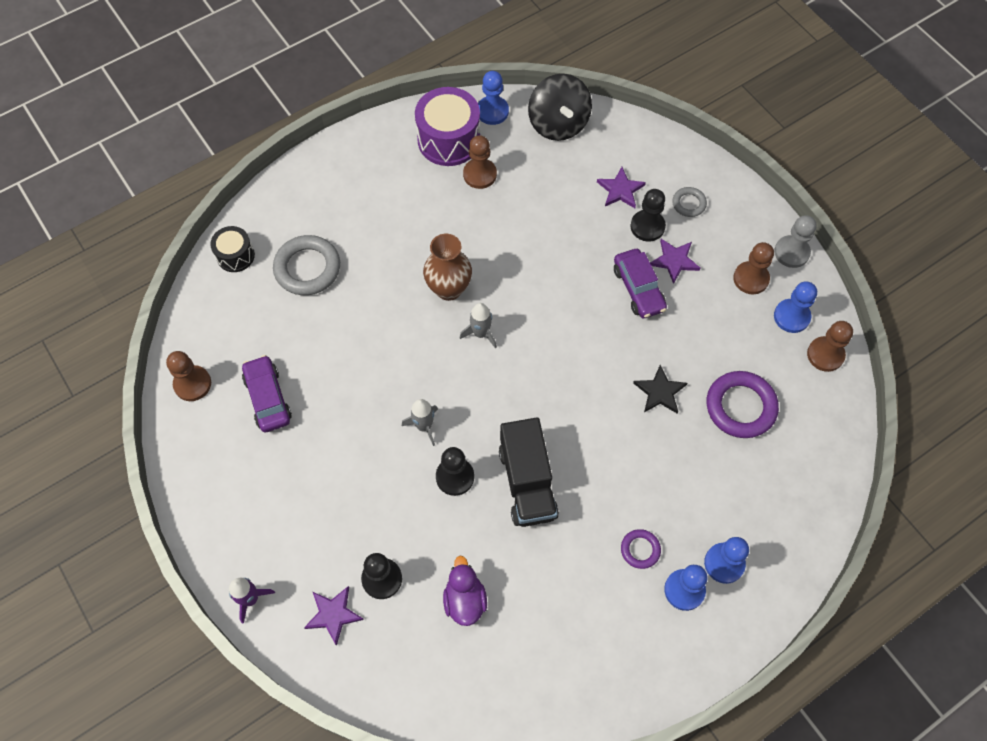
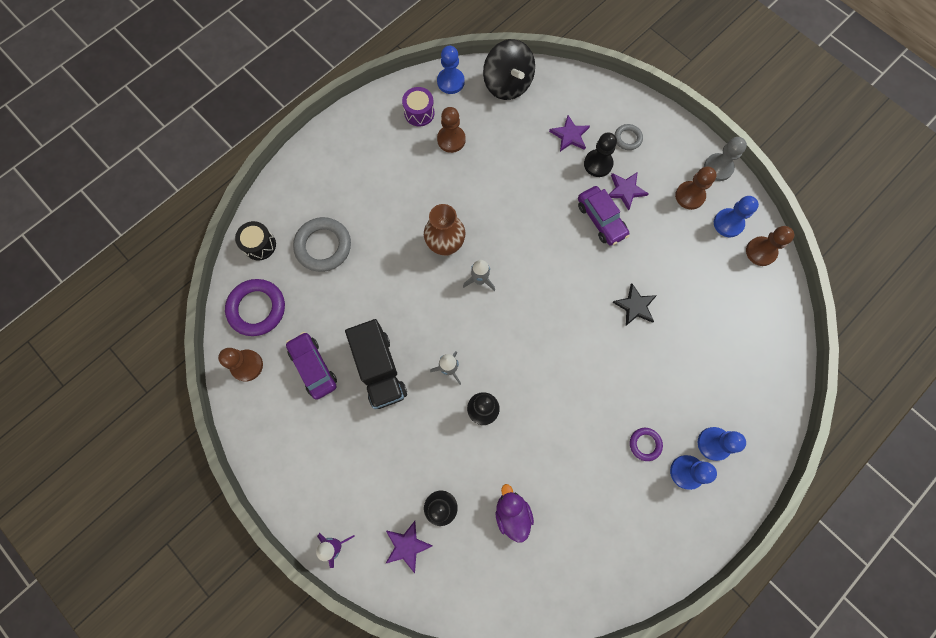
camera: 10 degrees left, 10 degrees up
(449, 140) = (419, 113): purple drum -> purple drum, size x0.57
(527, 483) = (543, 403): black truck -> black truck (379, 369)
(740, 407) = (702, 308): purple ring -> purple ring (257, 309)

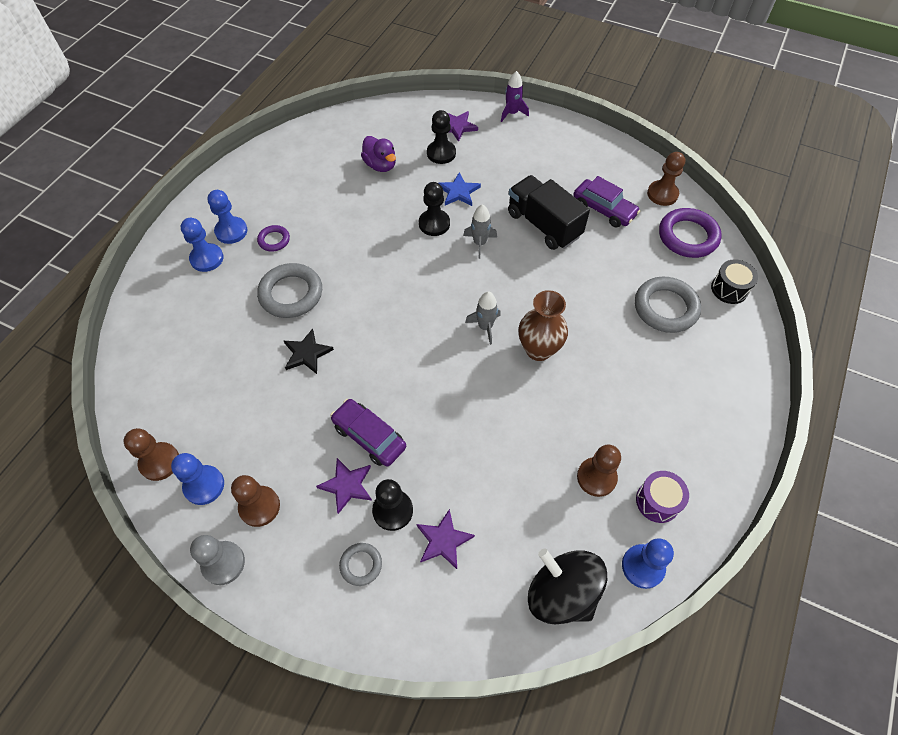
camera: 160 degrees right, 15 degrees down
(443, 442) = (458, 192): none -> blue star
(638, 372) = (291, 294): none -> grey ring

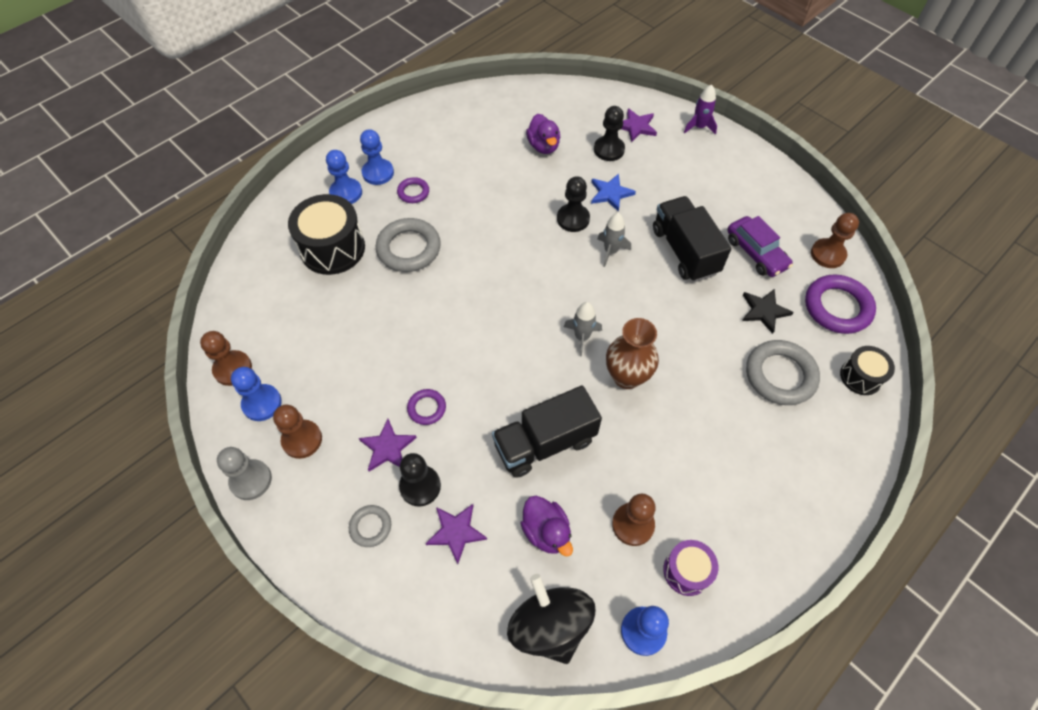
camera: 20 degrees right, 0 degrees up
(215, 315) = (332, 248): none -> black drum
(306, 353) = (400, 310): black star -> black star (764, 311)
(369, 436) = (427, 408): purple car -> purple ring
(490, 432) = (545, 443): none -> black truck
(524, 510) = (546, 532): none -> purple duck

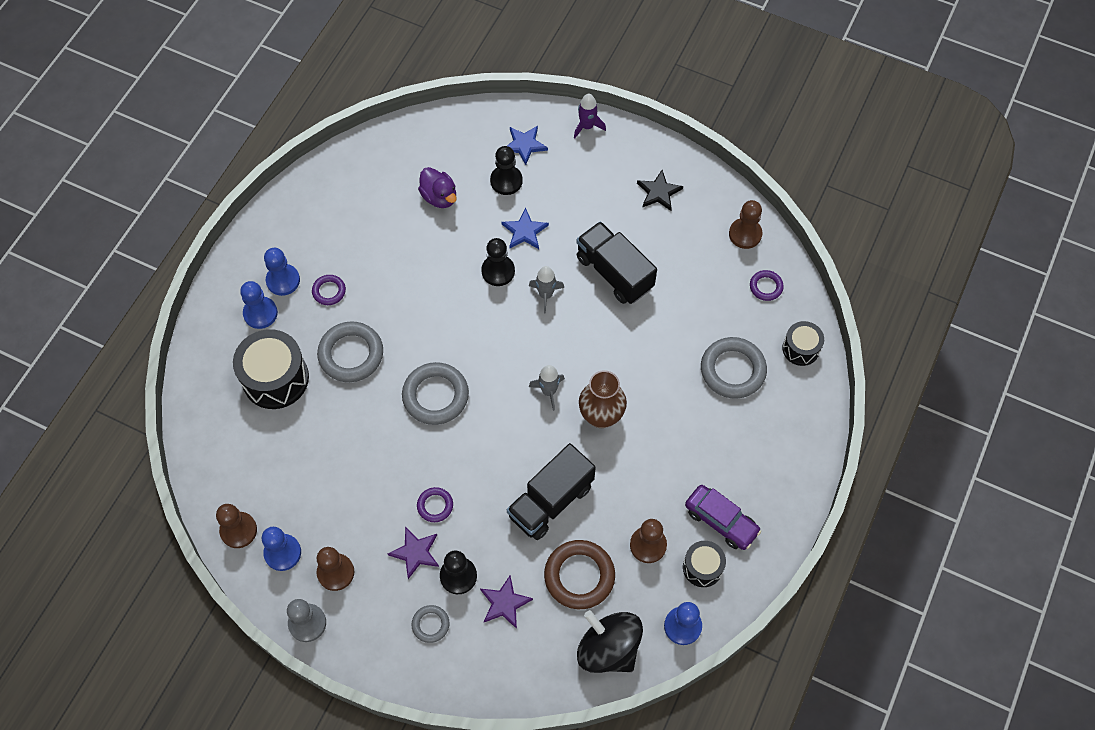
camera: 20 degrees left, 5 degrees up
(470, 307) = (435, 396): none -> grey ring
(546, 532) = (579, 576): purple duck -> brown ring
(636, 126) = (524, 145): purple star -> blue star
(686, 571) = (702, 567): purple drum -> black drum
(756, 253) = (680, 253): purple car -> purple car (721, 521)
(764, 311) = (703, 312): black star -> black star (658, 192)
(837, 307) = (766, 287): purple ring -> purple ring, size x0.53

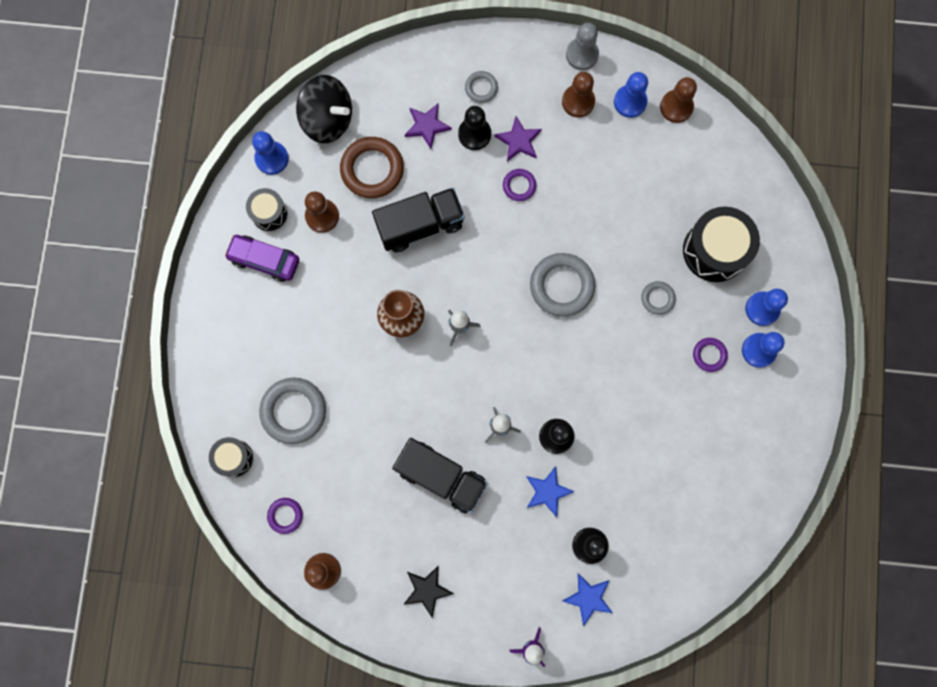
camera: 160 degrees right, 15 degrees up
(351, 354) = (657, 298): grey ring -> grey ring, size x0.53
(439, 197) = (650, 500): purple duck -> none
(550, 501) = (420, 225): black truck -> black truck turned 45 degrees clockwise

